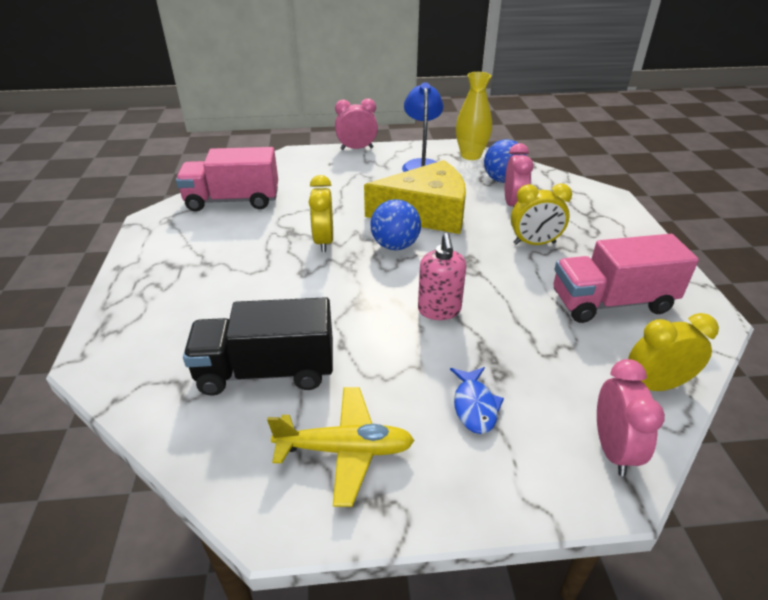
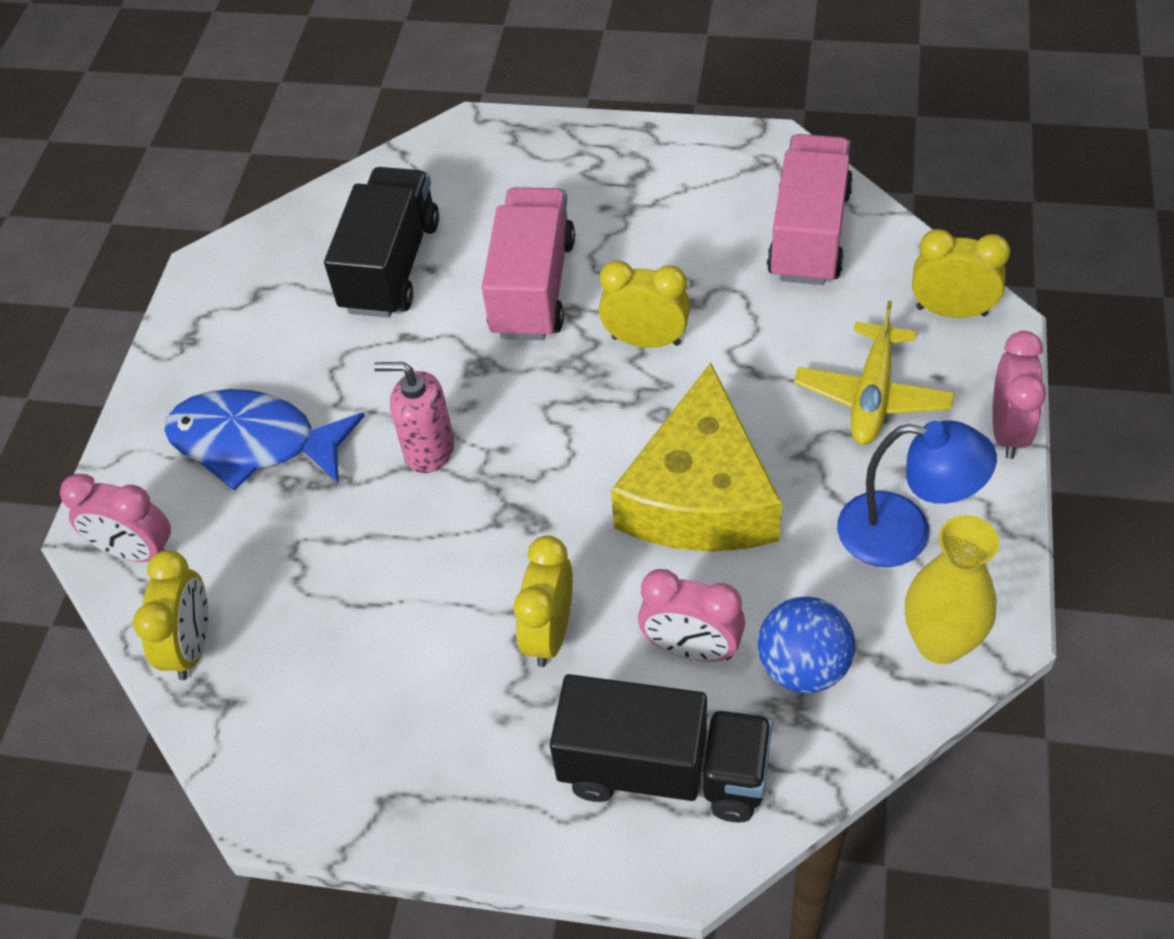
camera: 110 degrees right, 15 degrees up
(287, 163) = (951, 311): none -> yellow clock
(345, 450) = (254, 322): yellow plane -> yellow plane (872, 395)
(395, 246) = (606, 429): blue ball -> none
(474, 406) = (254, 443): blue fish -> blue fish, size x1.91
(576, 204) = (663, 770): none -> black truck
(611, 302) = (358, 677): pink truck -> pink truck (532, 288)

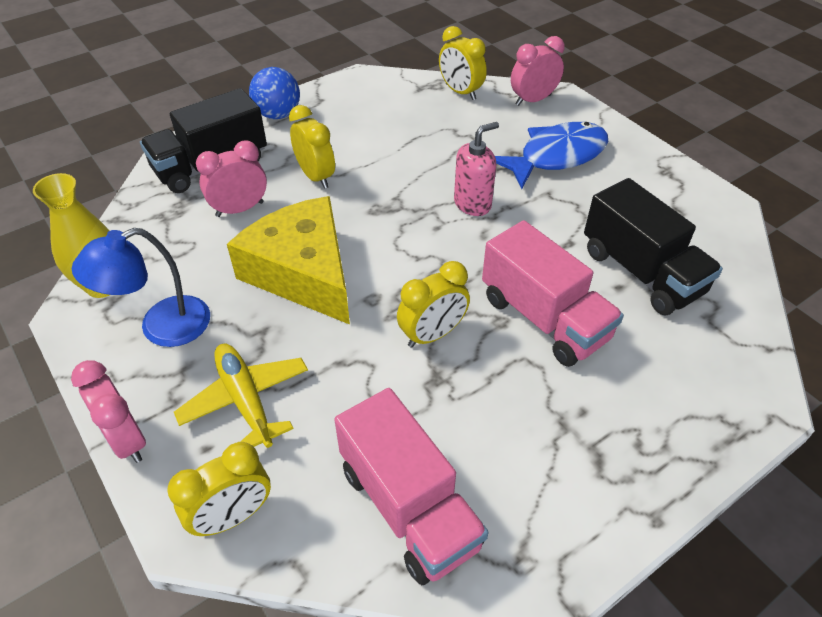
camera: 130 degrees right, 5 degrees down
(803, 667) = (174, 234): blue ball -> blue ball (278, 114)

